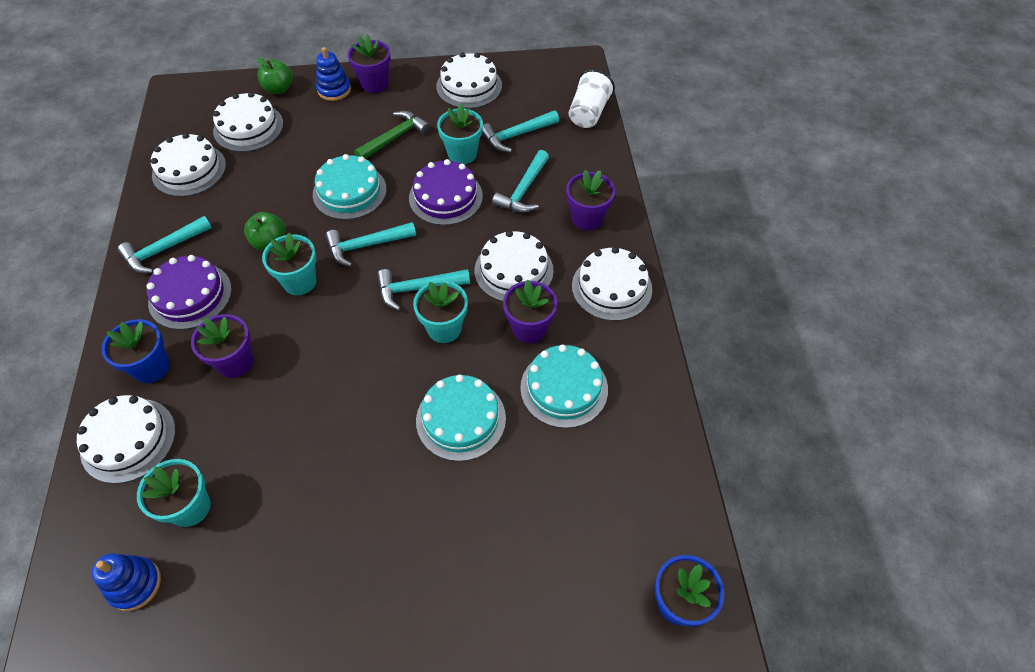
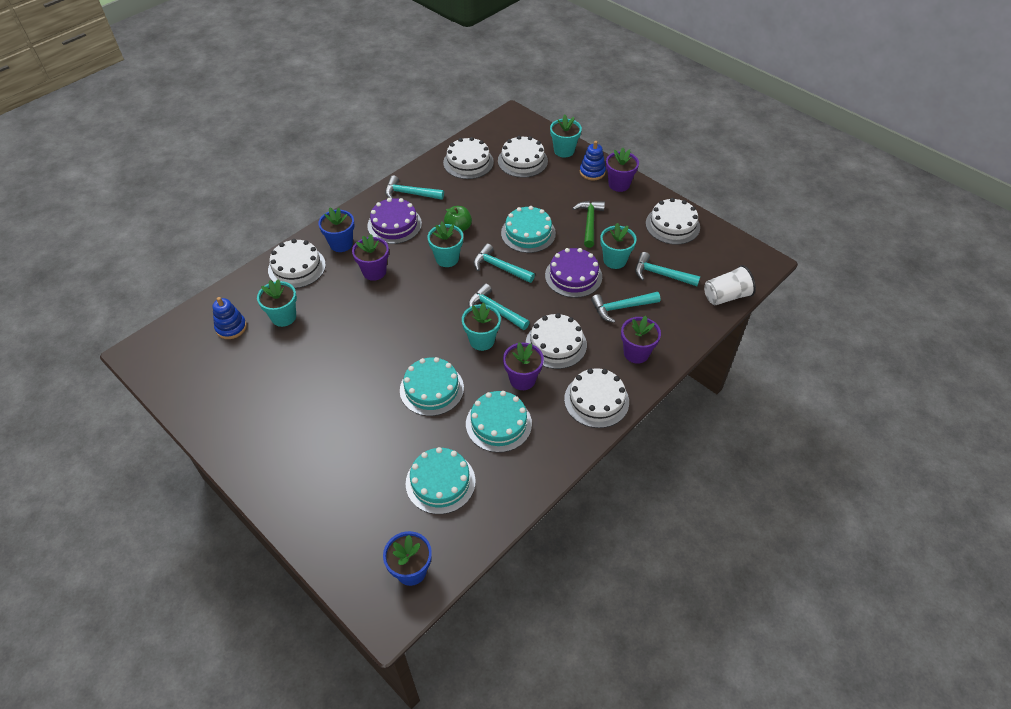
camera: 50 degrees right, 5 degrees down
(279, 89) = (564, 151): green apple -> turquoise flower pot
(395, 138) = (589, 223): green hammer -> green hammer turned 90 degrees counterclockwise
(590, 495) = (440, 482): none -> turquoise cake

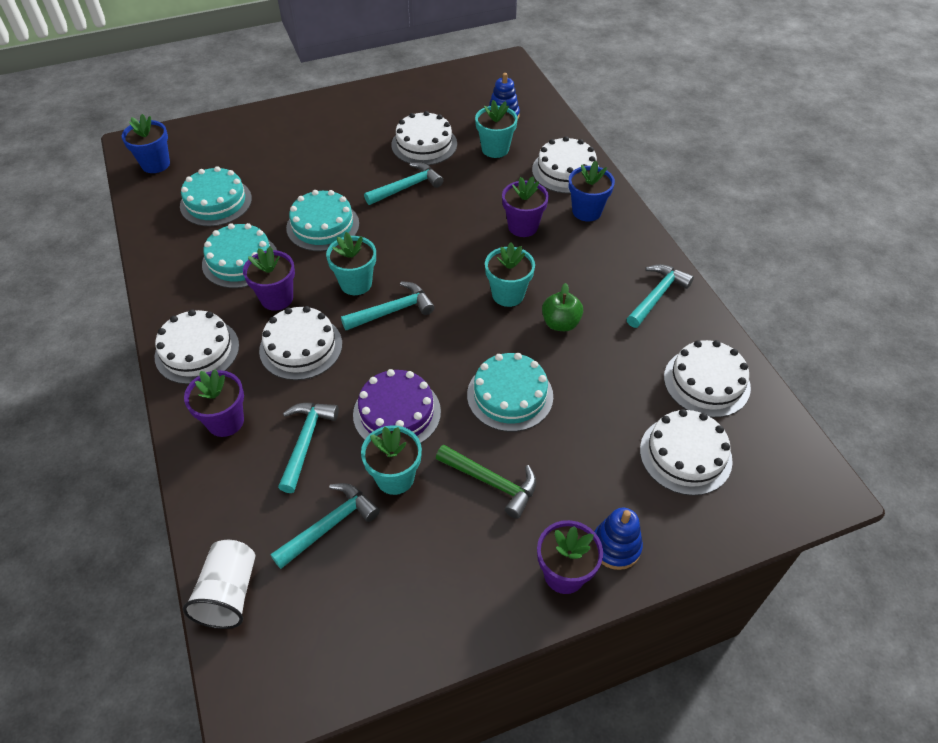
camera: 115 degrees right, 0 degrees up
(394, 224) = (599, 264): purple cake -> none
(500, 267) = (461, 340): turquoise hammer -> turquoise hammer (406, 187)
(564, 151) = (693, 529): turquoise flower pot -> none
(672, 225) = (421, 605): white cake -> white cake (424, 144)

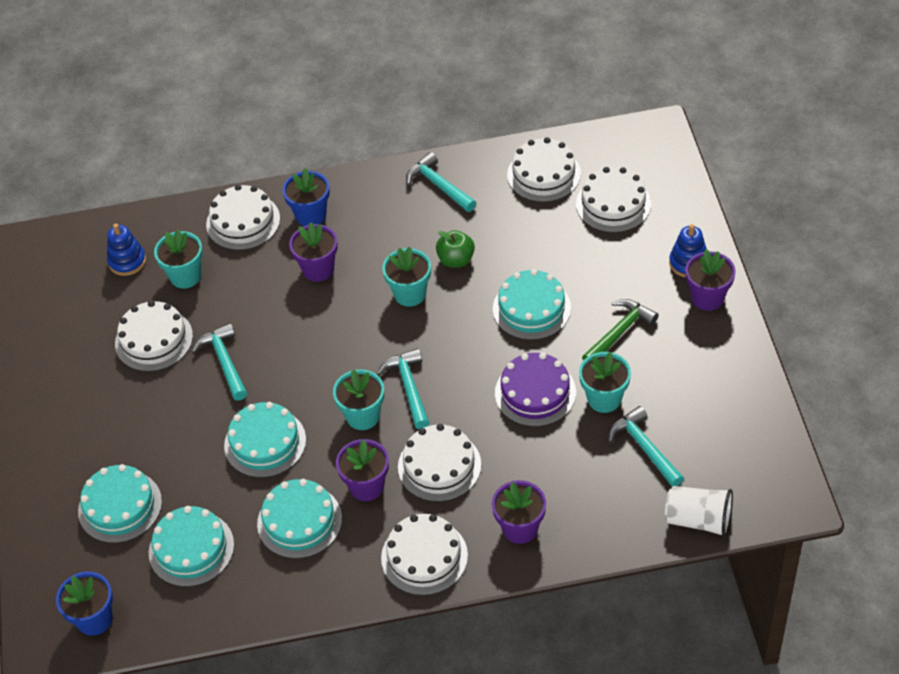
camera: 75 degrees left, 0 degrees up
(258, 157) = (120, 506): none -> turquoise cake
(306, 442) = (555, 463): turquoise hammer -> none

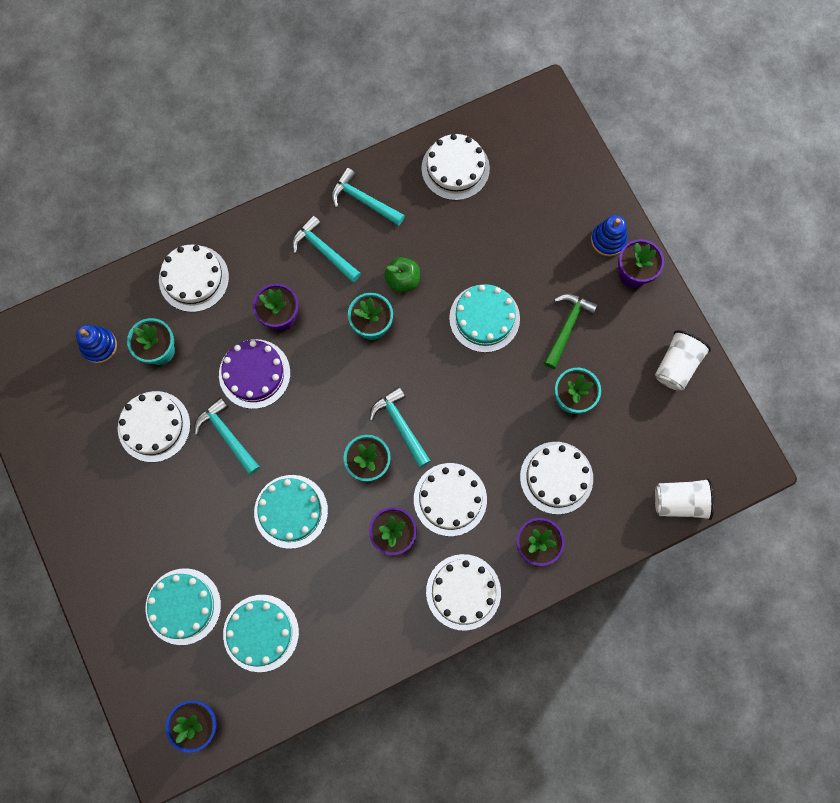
camera: 20 degrees left, 25 degrees up
(299, 521) = (346, 583): turquoise cake -> none
(311, 215) = (255, 258): blue flower pot -> none
(535, 393) = (511, 406): purple cake -> purple cake (254, 374)
(613, 204) = (526, 189): white cake -> white cake (556, 477)
(644, 448) = (618, 440): turquoise hammer -> turquoise hammer (324, 251)
(732, 390) = (676, 365): none -> white cup

